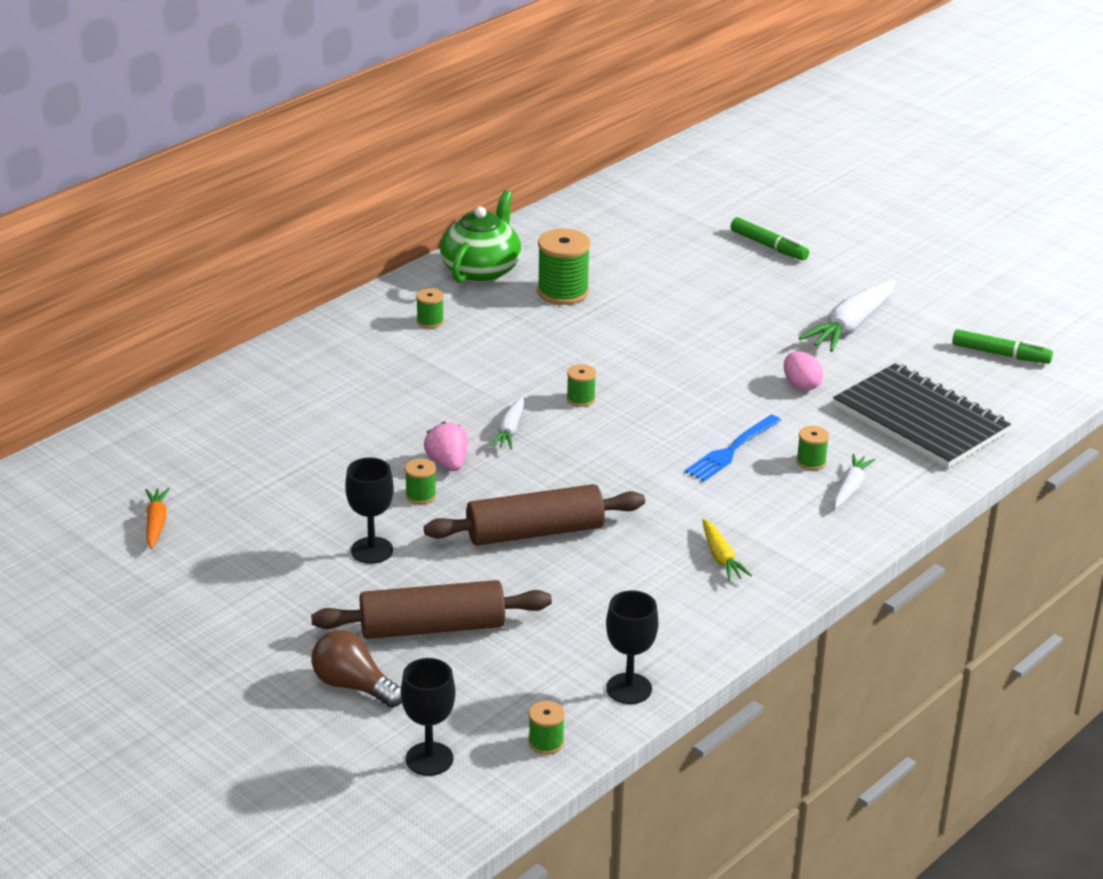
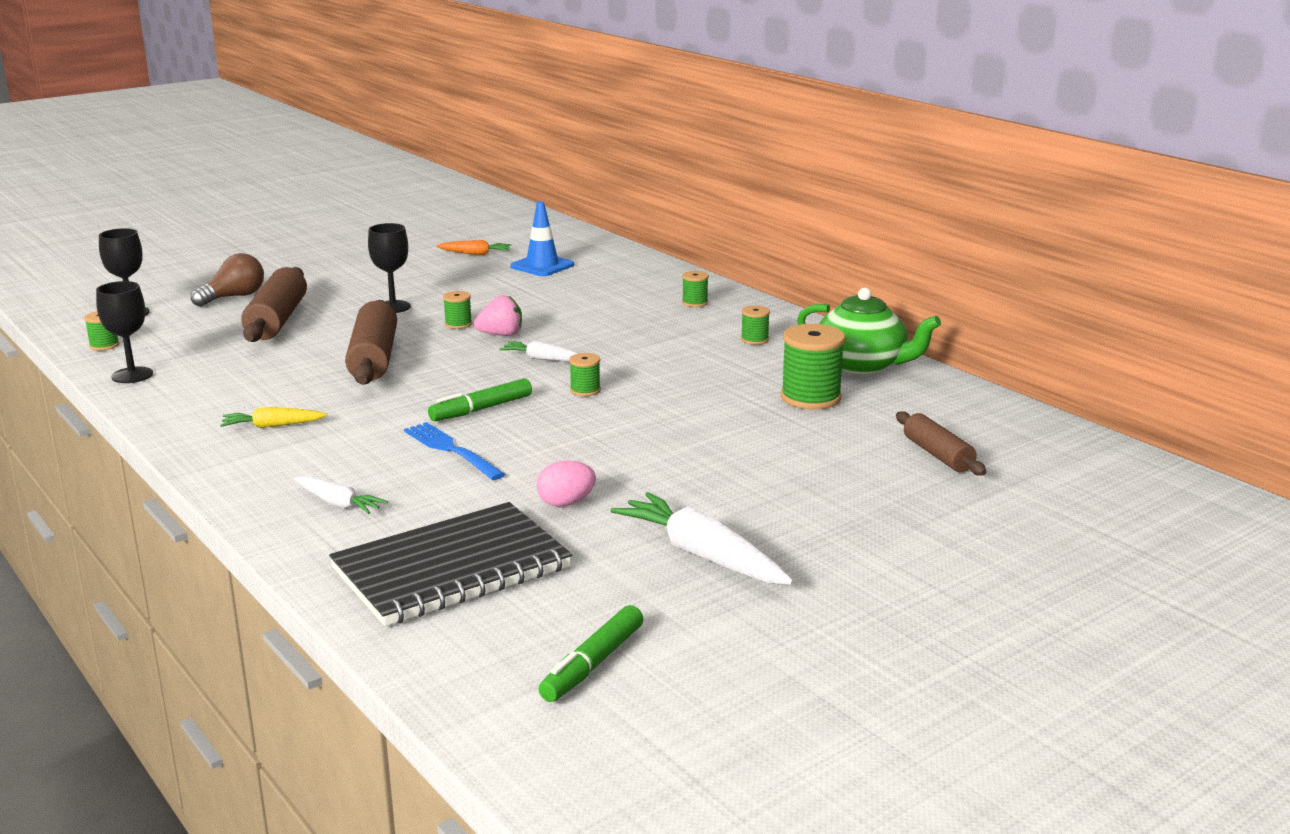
camera: 100 degrees right, 10 degrees down
(205, 466) = (542, 266): none -> blue traffic cone
(655, 242) = (937, 455): none -> brown rolling pin
(768, 246) = (935, 526): green marker -> green marker (481, 409)
(811, 462) = (403, 488): green spool -> green spool (695, 303)

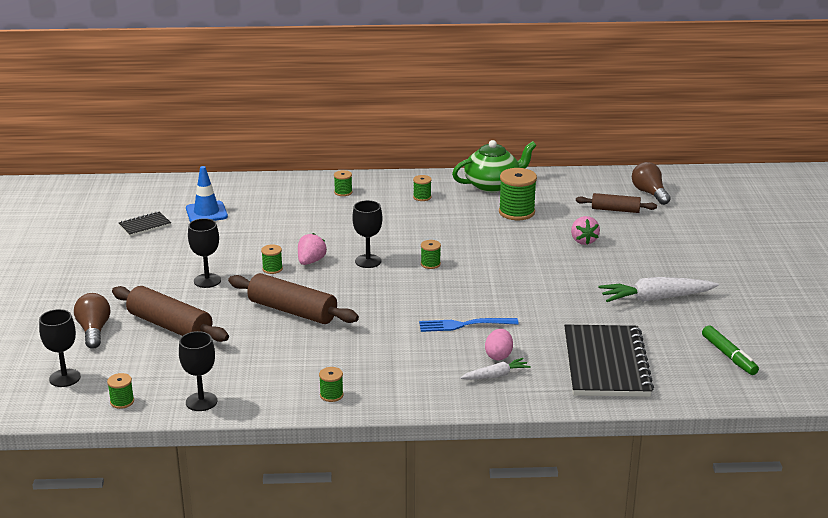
camera: 55 degrees left, 5 degrees up
(200, 428) = (331, 395): none -> green spool
(272, 426) = (360, 370): yellow carrot -> none
(475, 254) = (145, 225): orange carrot -> black notebook
(481, 409) = (418, 300): green marker -> none
(543, 359) = (368, 261): white carrot -> black goblet
(566, 503) = (566, 313): pink egg -> pink egg (498, 356)
(800, 459) = (583, 241): none -> pink strawberry
(1041, 464) = (649, 193): none -> brown light bulb

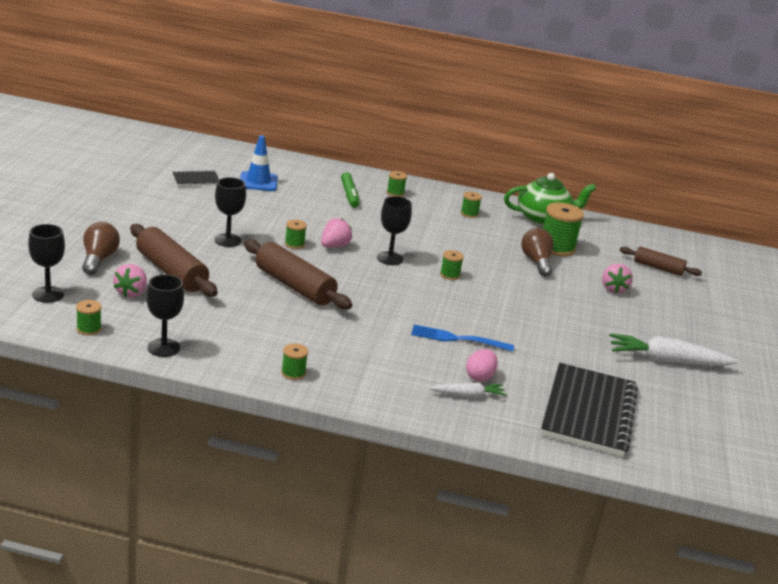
camera: 10 degrees right, 0 degrees up
(143, 356) = (131, 293): none -> pink strawberry
(649, 193) = (699, 260): brown light bulb -> brown light bulb (536, 262)
(729, 356) = (725, 436): green marker -> green marker (349, 195)

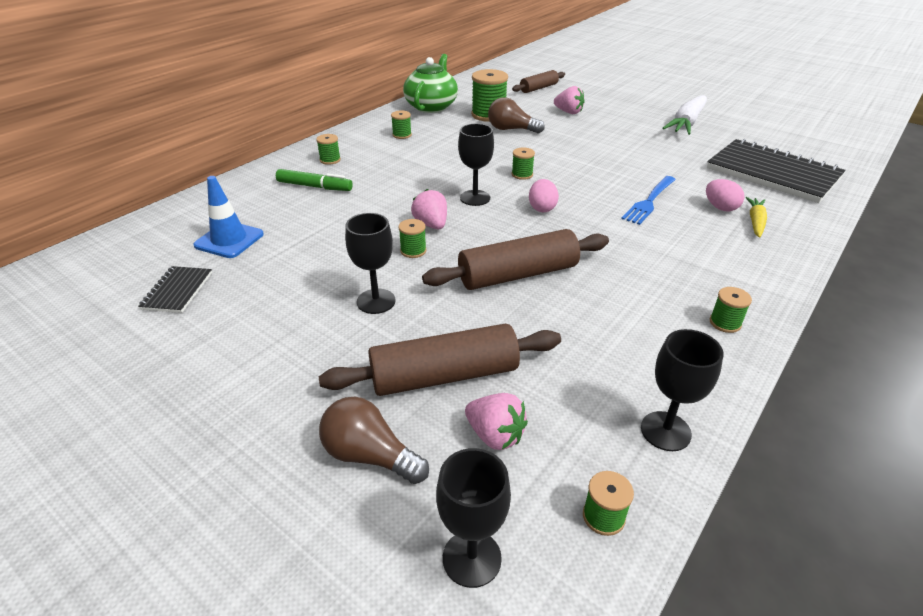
camera: 60 degrees left, 10 degrees up
(399, 288) = (542, 208): none -> pink egg
(468, 395) = (755, 222): white carrot -> yellow carrot

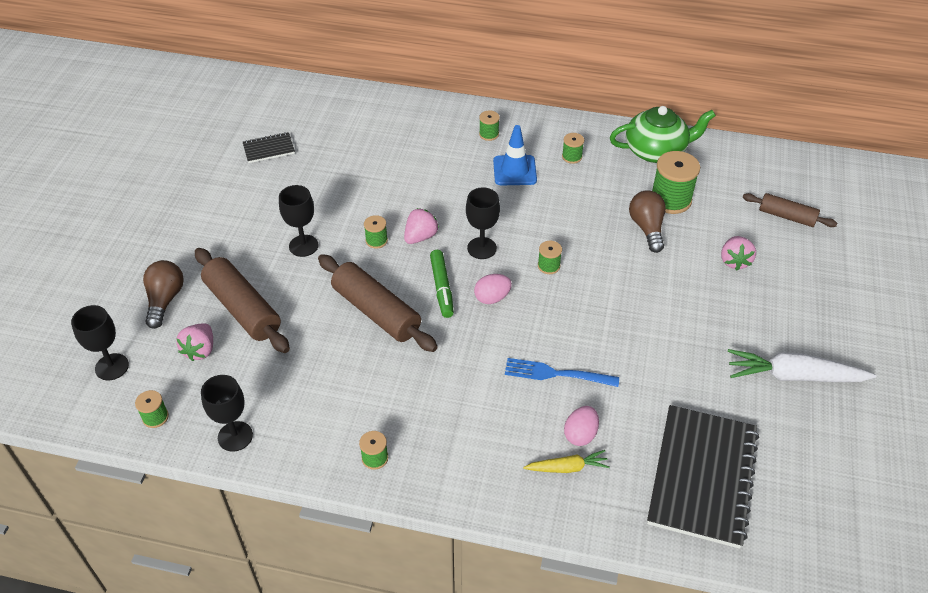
camera: 65 degrees right, 10 degrees up
(229, 240) = (337, 141): blue traffic cone -> blue traffic cone (514, 170)
(315, 186) = (438, 146): green marker -> green marker (442, 288)

